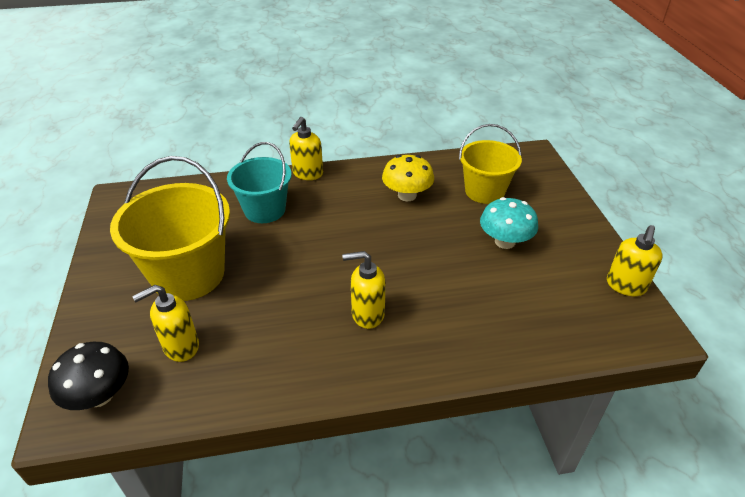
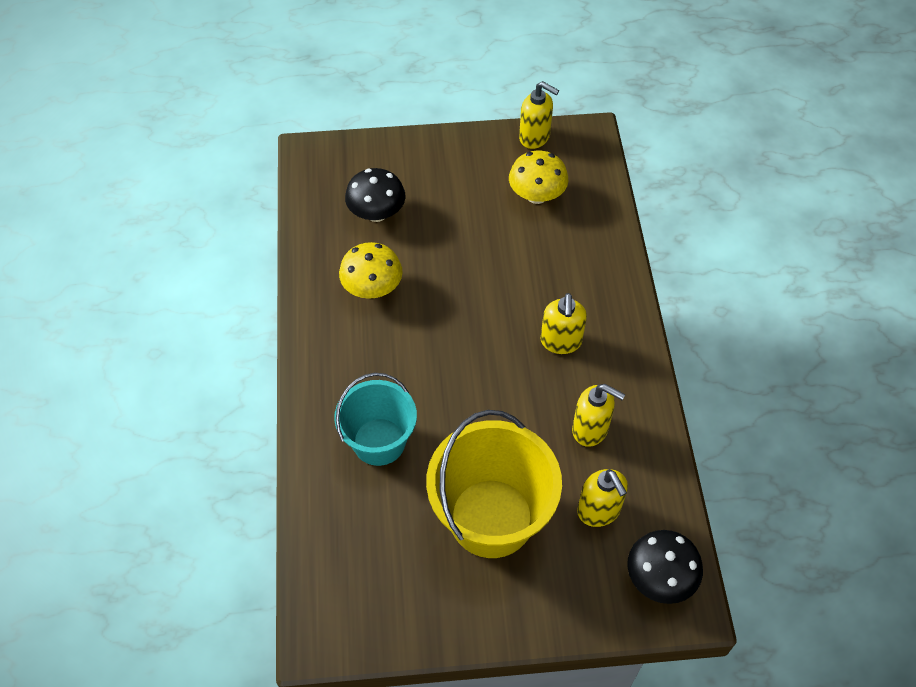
camera: 85 degrees left, 15 degrees up
(307, 174) = (307, 393): yellow soap dispenser -> yellow soap dispenser (590, 429)
(484, 191) = (377, 213): yellow bucket -> black mushroom
(505, 242) = (465, 212): turquoise mushroom -> none
(546, 290) = (536, 195): none -> yellow mushroom

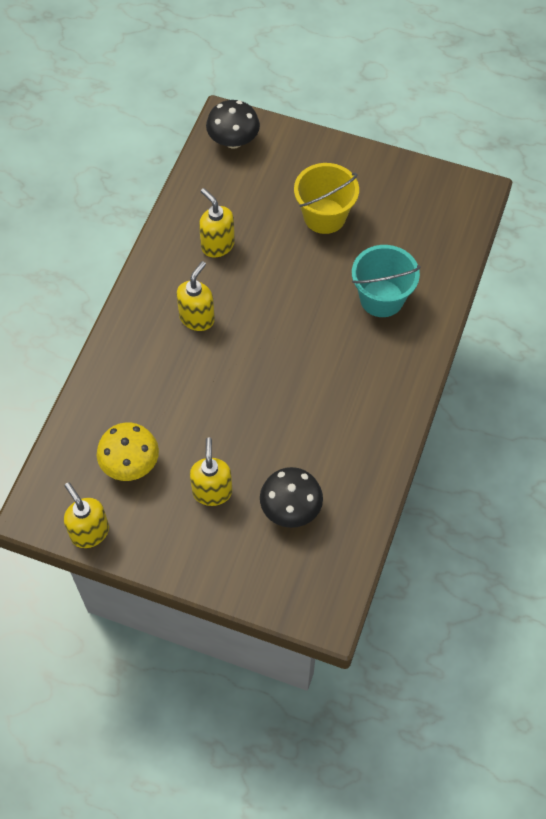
camera: 155 degrees left, 5 degrees up
(372, 288) = (330, 430): yellow mushroom -> none
(491, 518) = (324, 216): yellow bucket -> yellow bucket, size x0.65
(599, 511) = (247, 192): yellow soap dispenser -> yellow soap dispenser (212, 491)

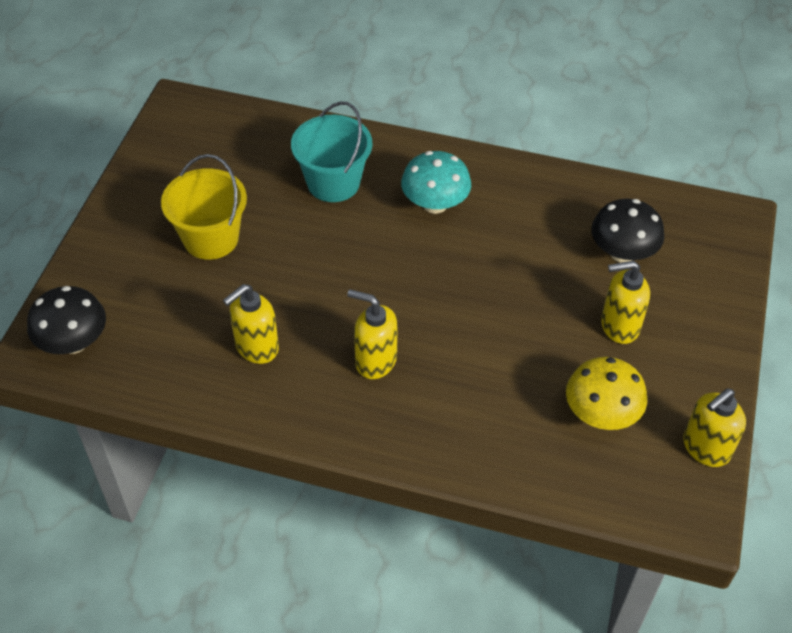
camera: 95 degrees left, 10 degrees down
(354, 370) = (435, 204): none -> turquoise mushroom

